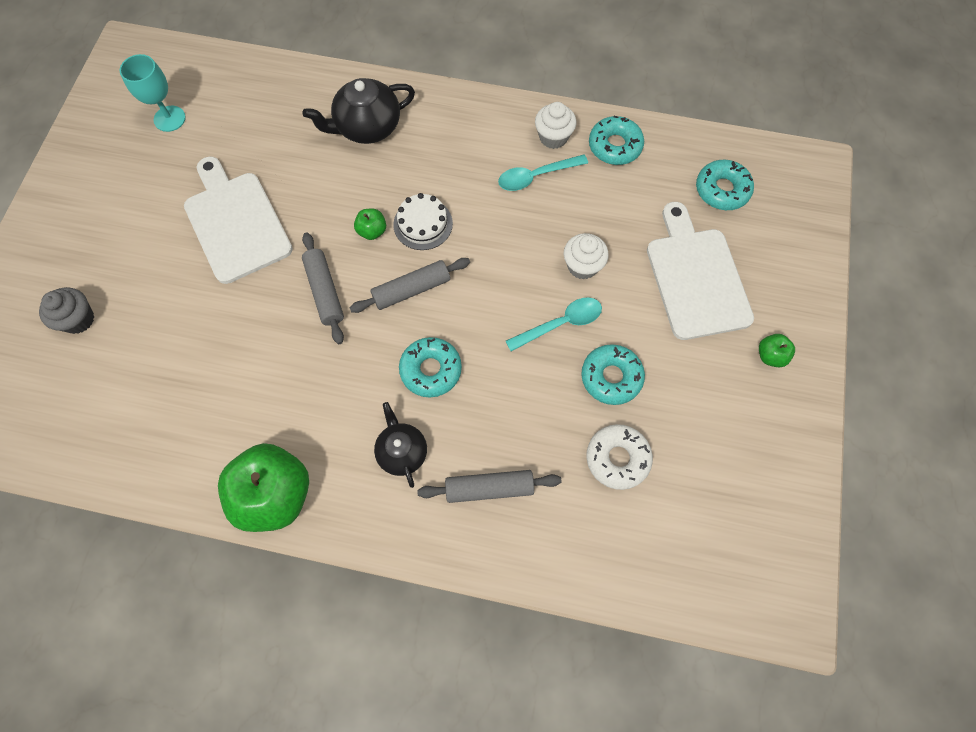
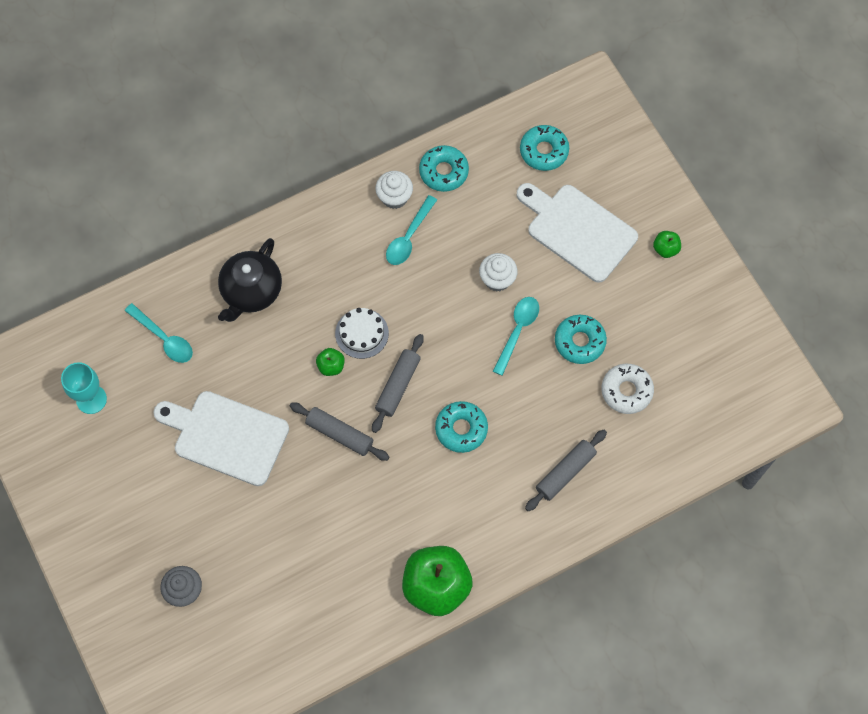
camera: 40 degrees left, 0 degrees up
(267, 114) = (164, 338): none -> turquoise spoon
(402, 451) = (491, 495): black teapot -> none

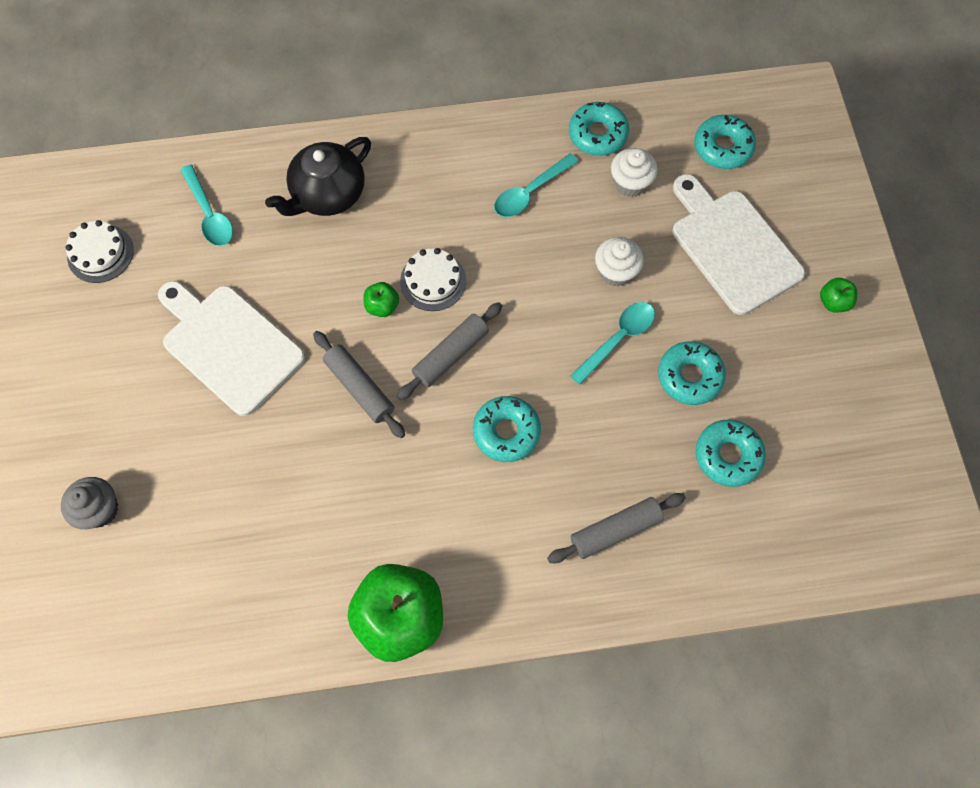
camera: 20 degrees right, 0 degrees up
(91, 399) = (100, 253): turquoise goblet -> white cake
(394, 197) = (530, 144): white cupcake -> white cupcake (630, 183)
(626, 391) = (728, 455): white donut -> turquoise donut

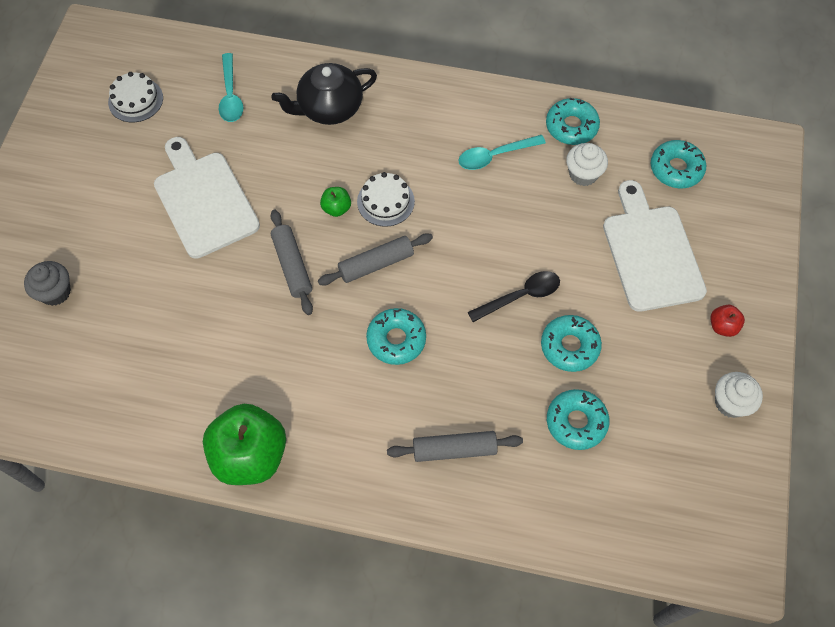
camera: 20 degrees right, 5 degrees down
(615, 272) = (541, 241): white cupcake -> white cupcake (730, 403)
(618, 339) = (520, 296): turquoise spoon -> black spoon
(833, 302) = (722, 326): green apple -> red apple

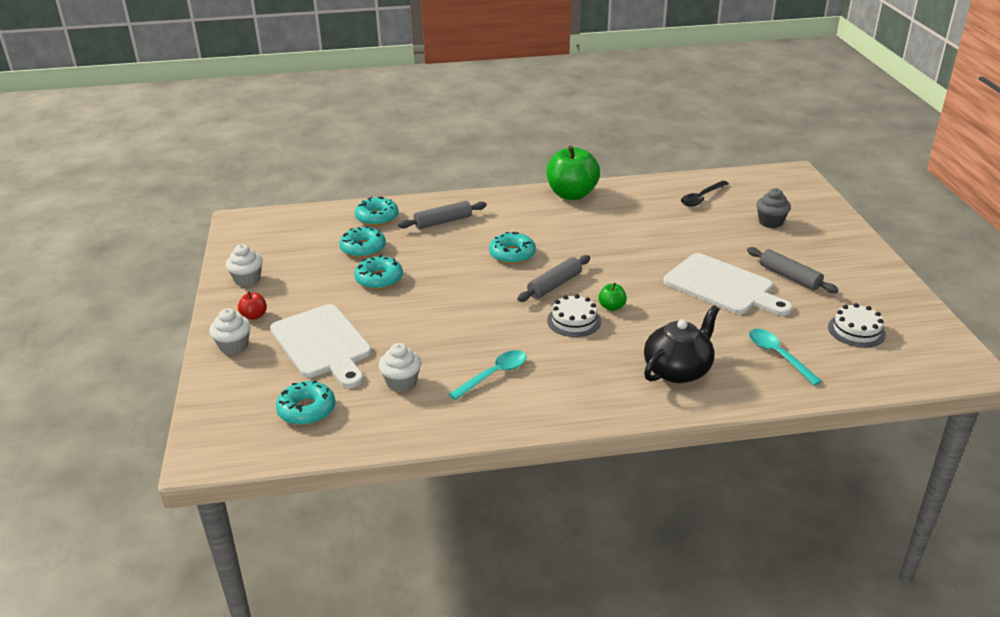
camera: 160 degrees right, 30 degrees down
(292, 266) = (618, 270): grey rolling pin -> grey rolling pin (789, 277)
(520, 296) = (428, 295): black spoon -> black spoon (701, 198)
(571, 126) = (426, 418): turquoise donut -> turquoise donut (377, 217)
(745, 281) = (234, 346): none -> white cupcake

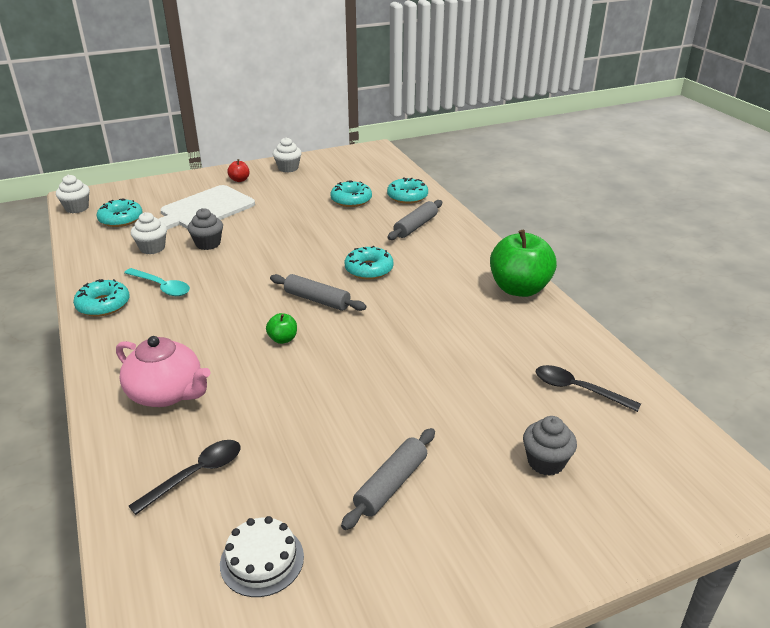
camera: 75 degrees right, 0 degrees up
(234, 346) = (199, 181): white cupcake -> white cupcake (77, 208)
(379, 279) = (303, 214): turquoise donut -> turquoise donut (103, 305)
(412, 343) = (208, 244): none -> grey cupcake
(443, 222) = (415, 226): grey rolling pin -> grey rolling pin turned 75 degrees clockwise
(574, 321) = (253, 318): white cake -> none
(678, 370) = (167, 393): black teapot -> pink teapot
(722, 286) = (347, 420): white cutting board -> none
(778, 355) = (196, 474): turquoise spoon -> black spoon

